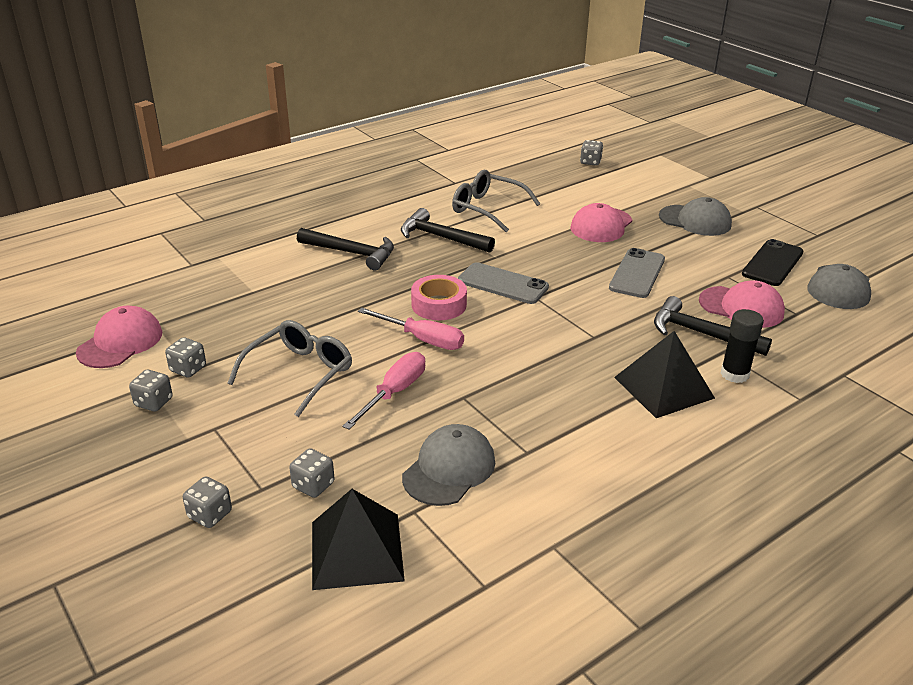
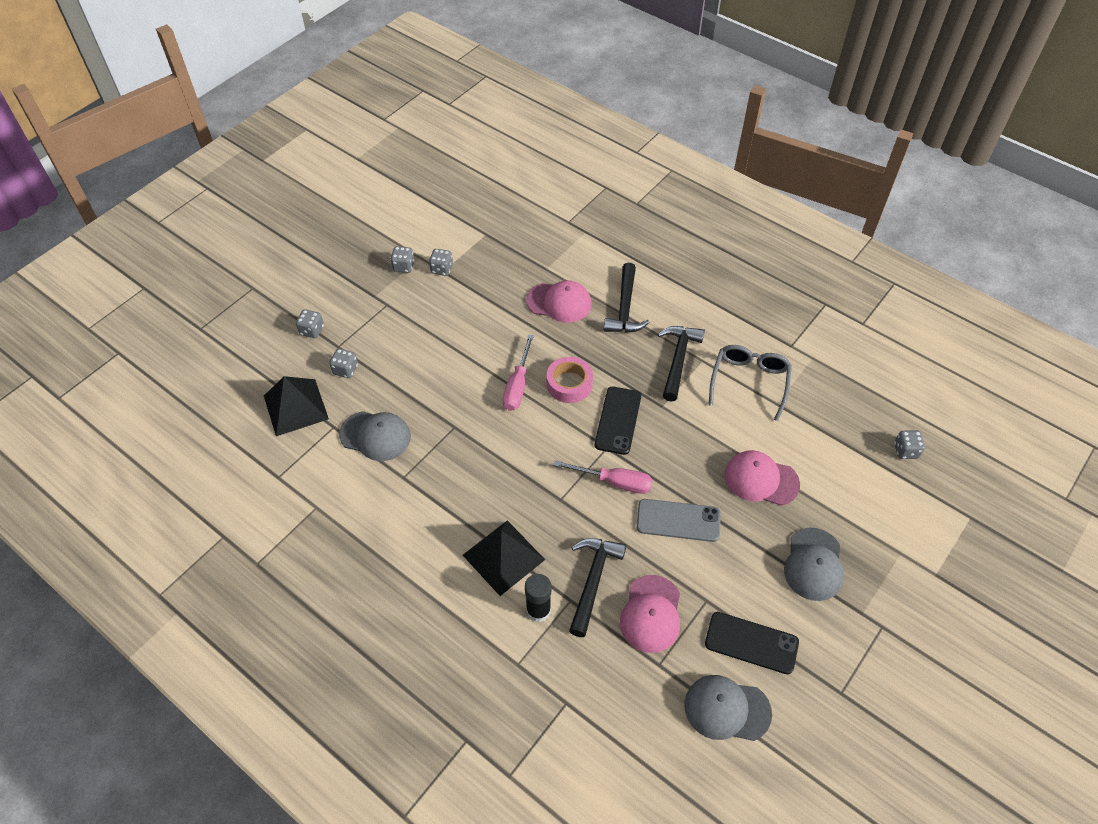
camera: 75 degrees right, 20 degrees up
(120, 342) = (460, 225): pink cap -> pink cap (559, 302)
(299, 373) = (454, 327): grey glasses -> none
(394, 393) = (447, 385): pink screwdriver -> pink screwdriver (614, 482)
(503, 284) = (618, 420): grey phone -> black phone

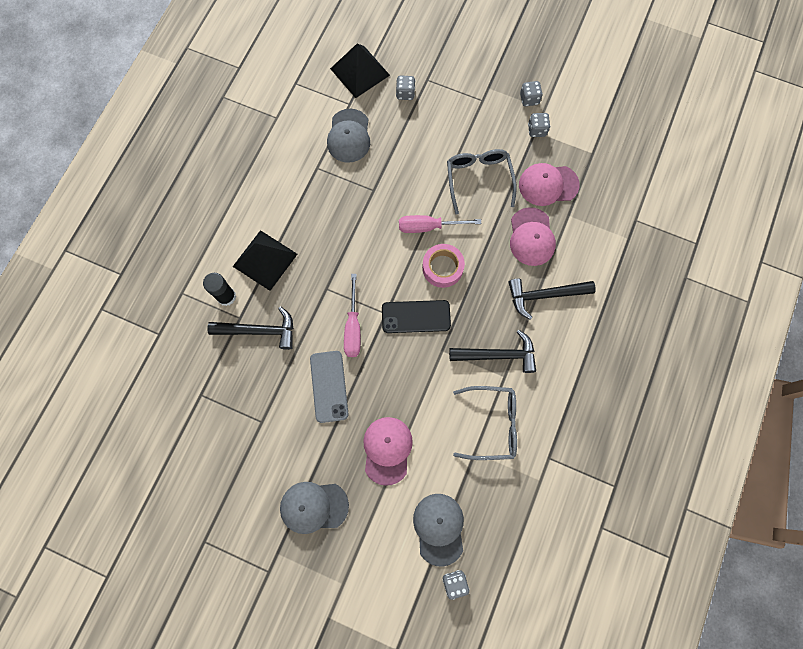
camera: 75 degrees right, 20 degrees up
(312, 330) = (437, 55): grey dice -> none
(478, 329) = (478, 179): none -> grey glasses
(651, 614) = (240, 381): pink cap -> pink cap (548, 185)
(726, 709) = (174, 452): grey cap -> grey cap (439, 528)
(751, 643) = (232, 463): black phone -> none

